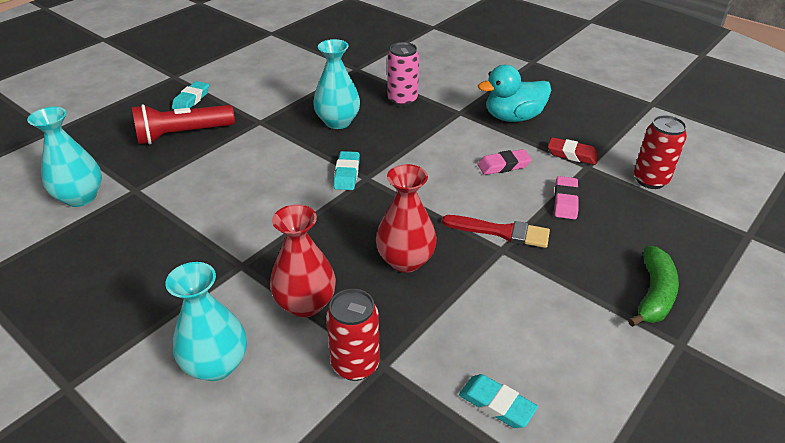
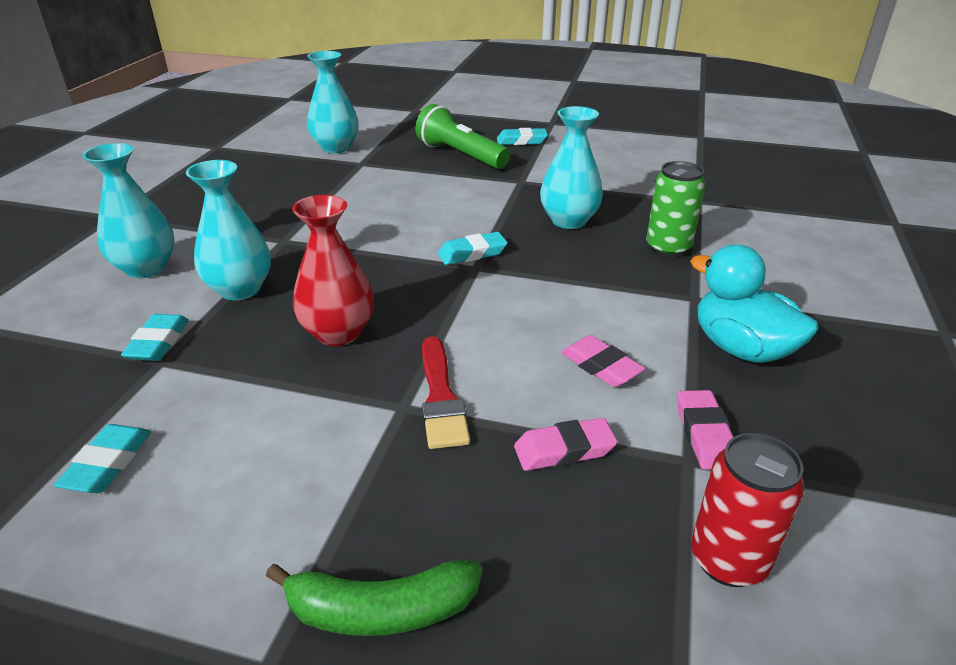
camera: 65 degrees right, 5 degrees down
(183, 134) = (461, 155): red flashlight -> green flashlight
(305, 304) = (240, 289): red vase -> turquoise vase
(355, 364) = (158, 343): red can -> turquoise eraser
(402, 100) = (668, 248): pink can -> green can
(572, 154) = (704, 434): red eraser -> pink eraser

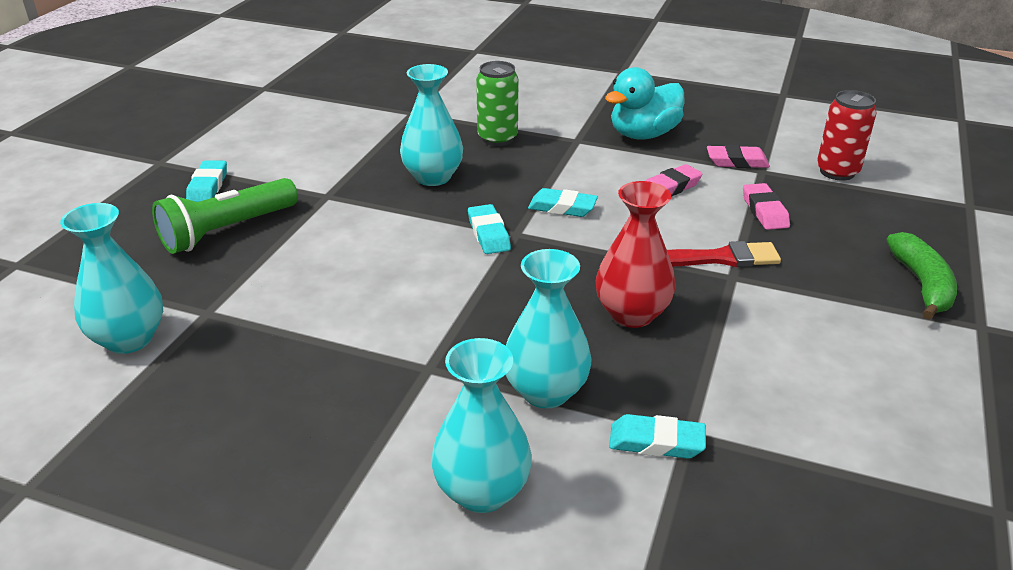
camera: 85 degrees left, 0 degrees up
(108, 463) = (844, 438): turquoise eraser -> turquoise eraser (562, 207)

